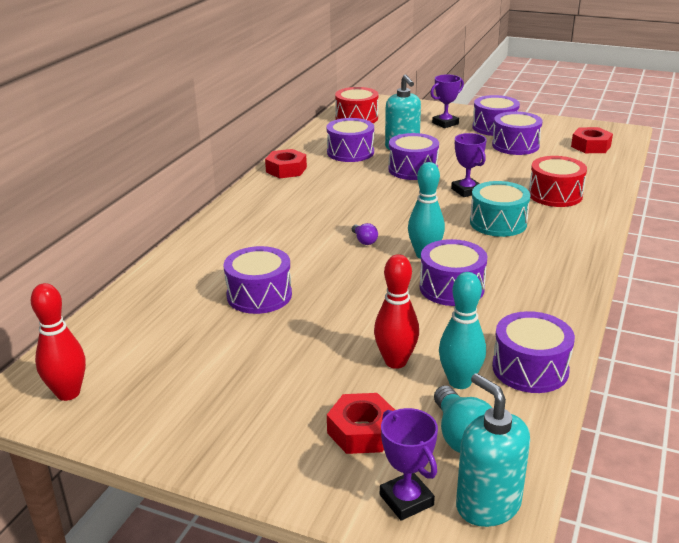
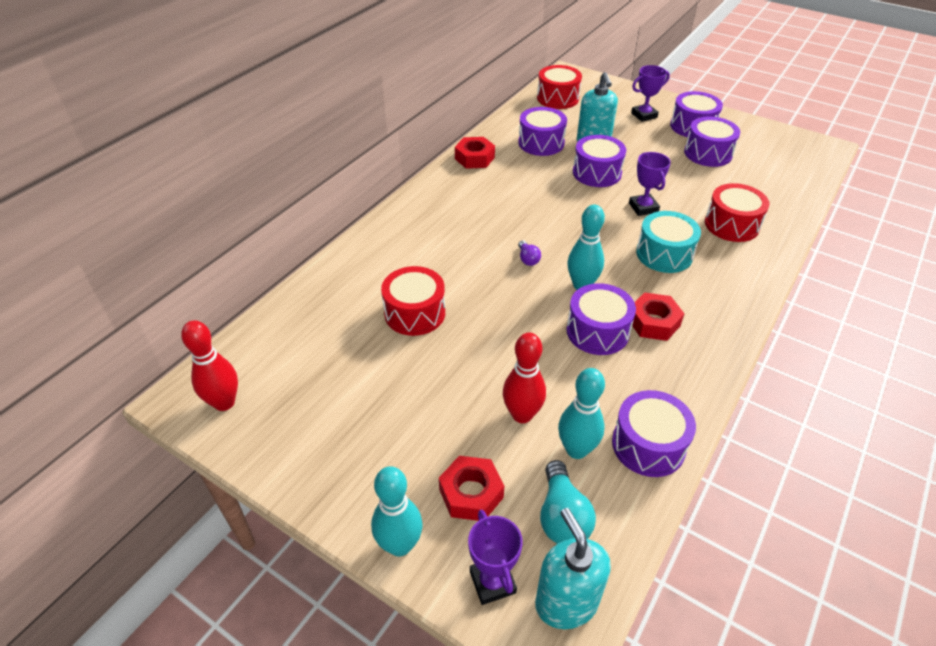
camera: 10 degrees right, 15 degrees up
(259, 295) = (415, 313): purple drum -> red drum
(298, 484) = (400, 545): none -> turquoise bowling pin
(590, 146) = (786, 163): red nut -> red nut (653, 322)

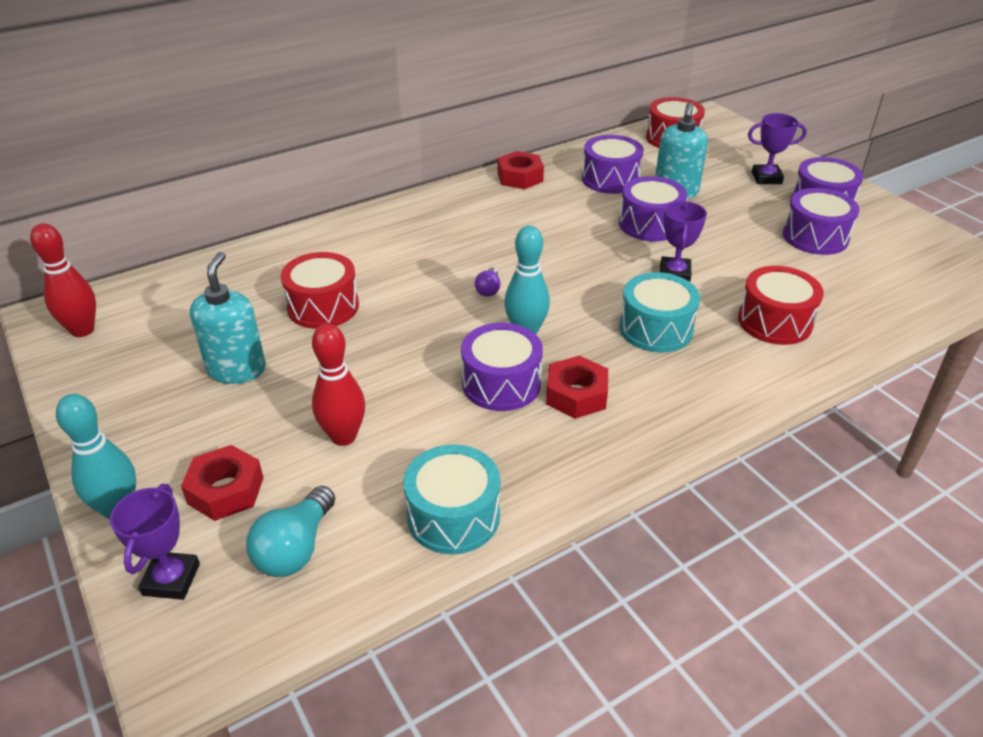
camera: 25 degrees right, 5 degrees down
(566, 602) = (224, 630): turquoise soap dispenser -> turquoise soap dispenser (237, 369)
(576, 450) = (370, 491): turquoise bowling pin -> none
(648, 445) = (453, 516): purple drum -> turquoise drum

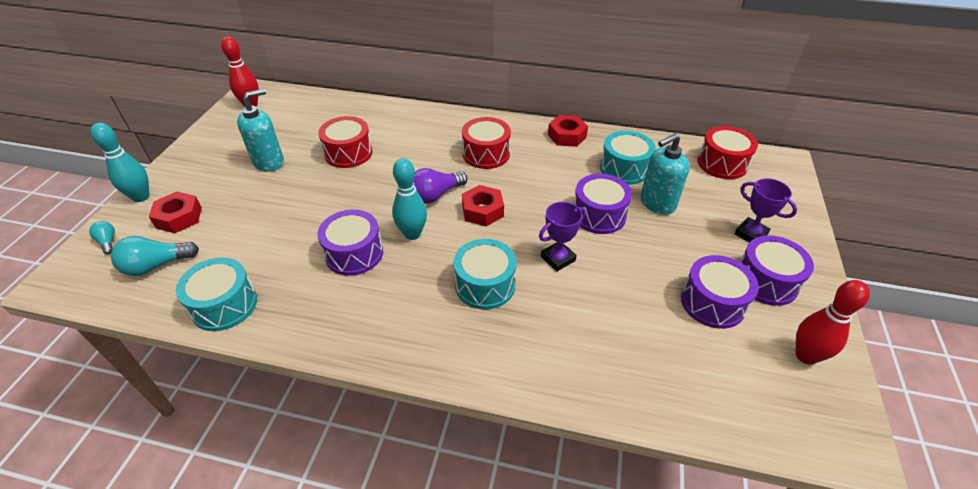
camera: 45 degrees right, 5 degrees up
(171, 579) = (108, 242): purple trophy -> turquoise light bulb
(343, 436) = (252, 227): red bowling pin -> red bowling pin (805, 356)
(488, 289) = (435, 195): purple light bulb -> purple light bulb, size x1.81
(576, 395) = (376, 289): red nut -> red nut (482, 211)
(610, 179) = (624, 169): purple drum -> turquoise drum
(774, 321) = (569, 339): red drum -> red drum (486, 154)

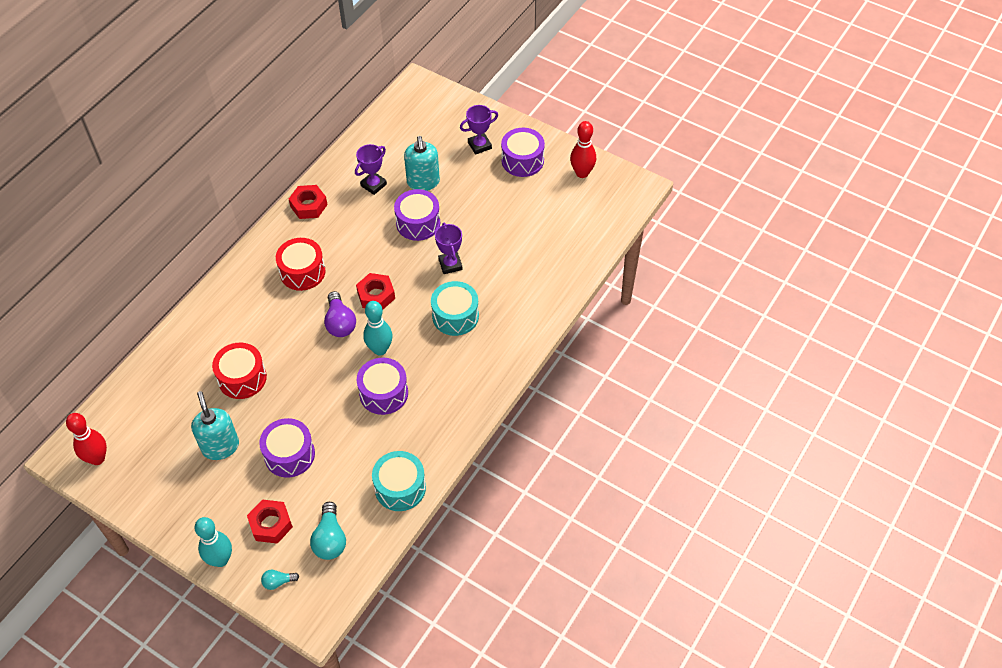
camera: 70 degrees left, 10 degrees up
(624, 169) = (373, 185): turquoise drum -> purple trophy
(712, 303) = (526, 196): purple drum -> purple drum (289, 455)
(722, 164) = (400, 122): red drum -> none

